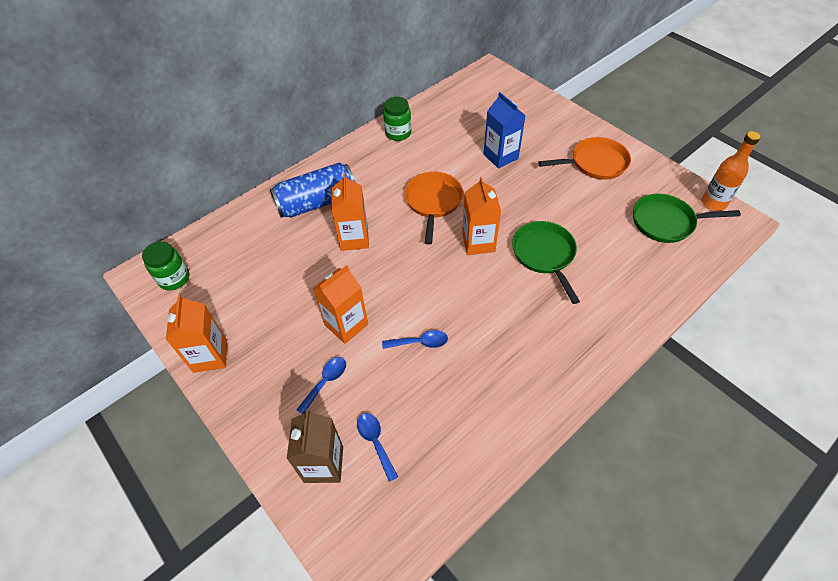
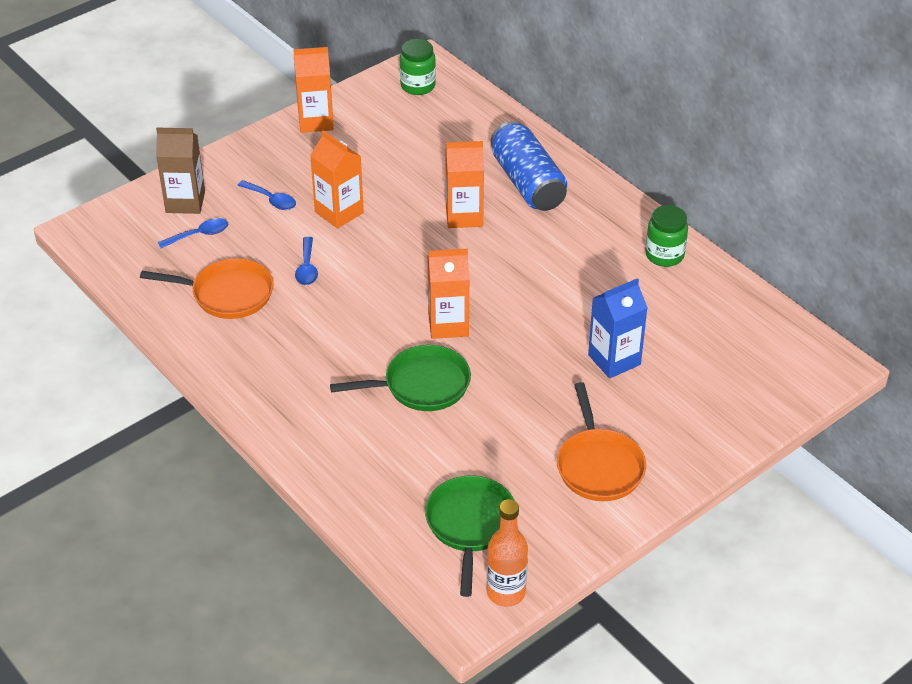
camera: 90 degrees right, 10 degrees down
(433, 202) = (523, 286): orange pan -> orange pan (227, 294)

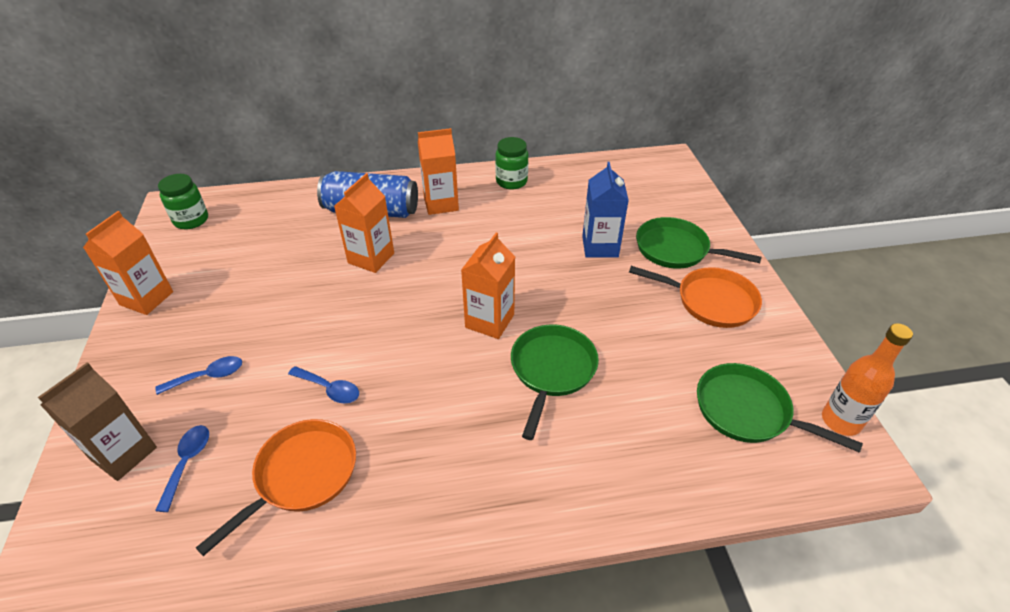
camera: 60 degrees left, 0 degrees up
(339, 212) = (281, 333): orange carton -> orange carton (441, 204)
(660, 418) = (676, 249): none -> green pan

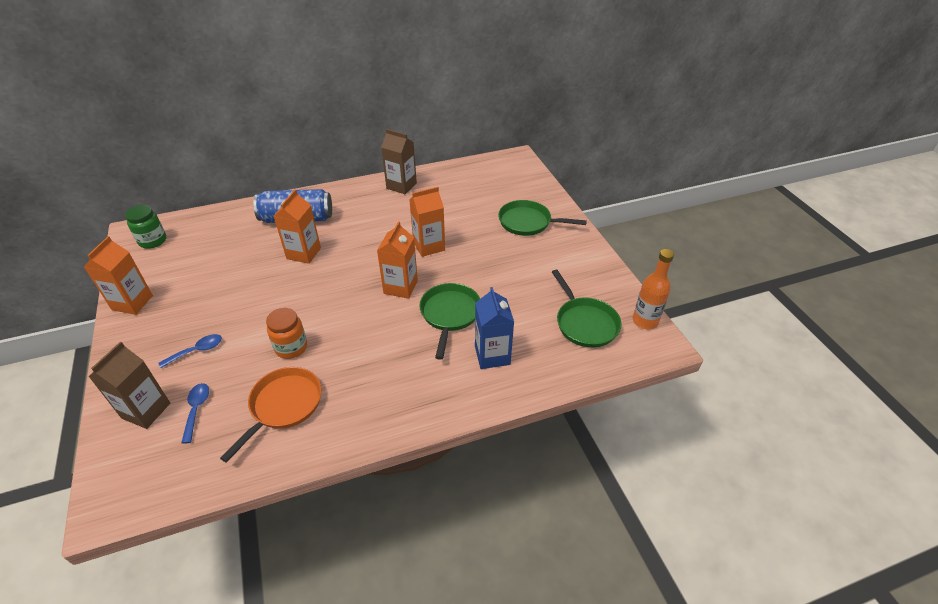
camera: 10 degrees left, 0 degrees up
(329, 389) = (291, 347): blue spoon -> orange jar
(441, 204) = (350, 208): orange carton -> orange carton (429, 246)
(511, 181) = (401, 186): green jar -> brown carton
(600, 247) = (473, 226): blue carton -> blue carton (492, 355)
(711, 301) = (555, 255): orange pan -> none
(747, 411) = (585, 323): green pan -> green pan turned 135 degrees counterclockwise

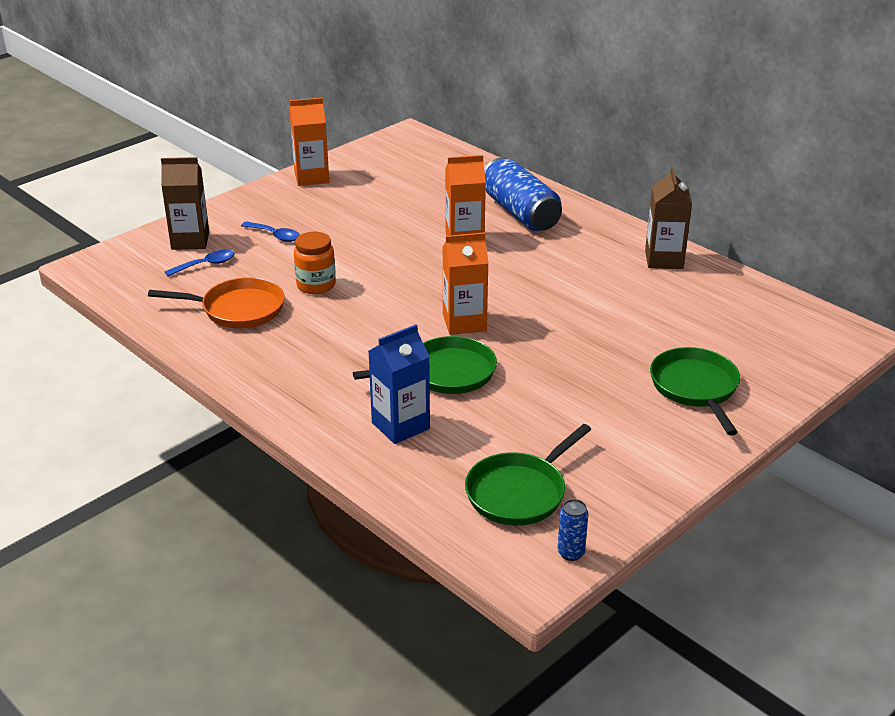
camera: 65 degrees right, 10 degrees down
(153, 241) = (404, 149): green jar -> none
(429, 246) = (559, 319): orange carton -> none
(645, 321) = (571, 553): orange bottle -> blue can

